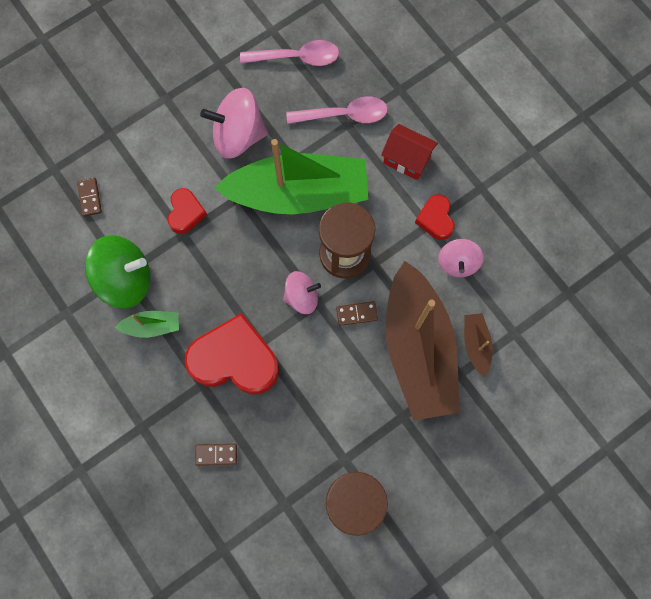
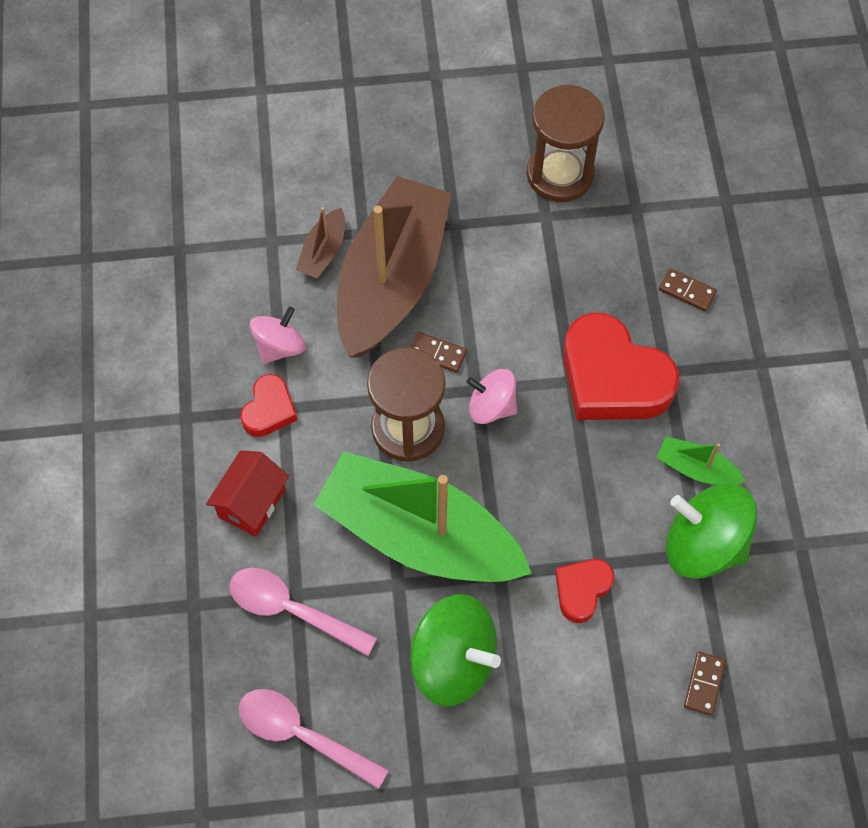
camera: 150 degrees left, 10 degrees down
(238, 136) = (453, 661): pink spinning top -> green spinning top
(406, 159) = (252, 503): red house -> red house turned 60 degrees clockwise

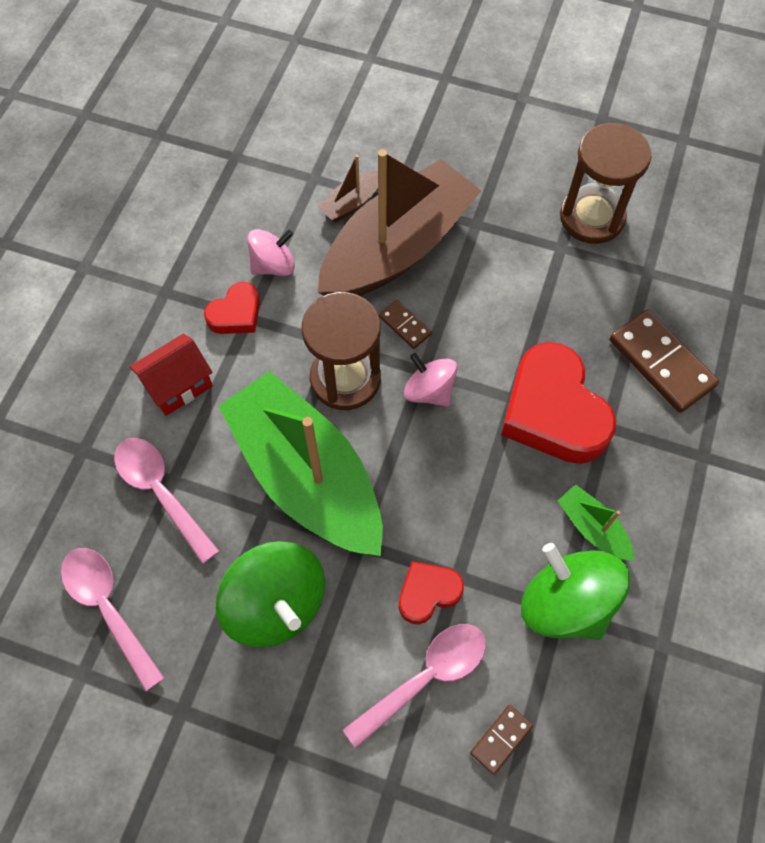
camera: 25 degrees right, 0 degrees up
(616, 663) = (425, 677): none -> pink spoon
(687, 291) = (661, 363): brown domino -> brown domino, size x1.97

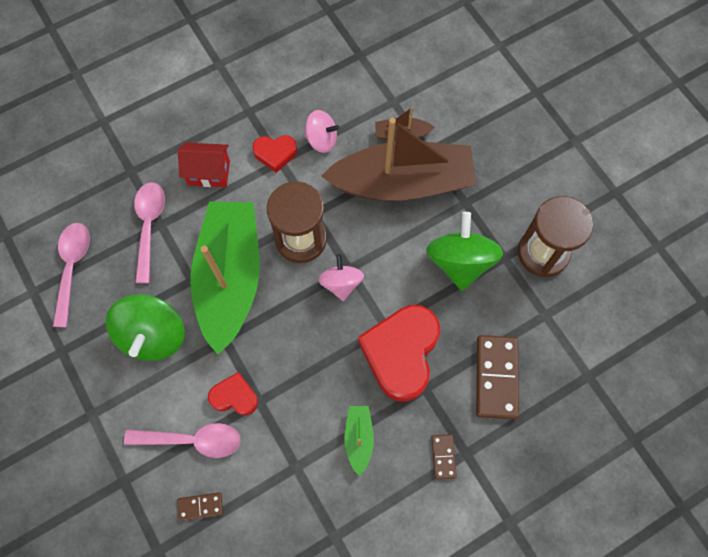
camera: 40 degrees right, 5 degrees up
(405, 325) = (363, 233): brown domino -> brown domino (443, 456)
(565, 603) = (303, 466): green spinning top -> green spinning top (460, 262)

